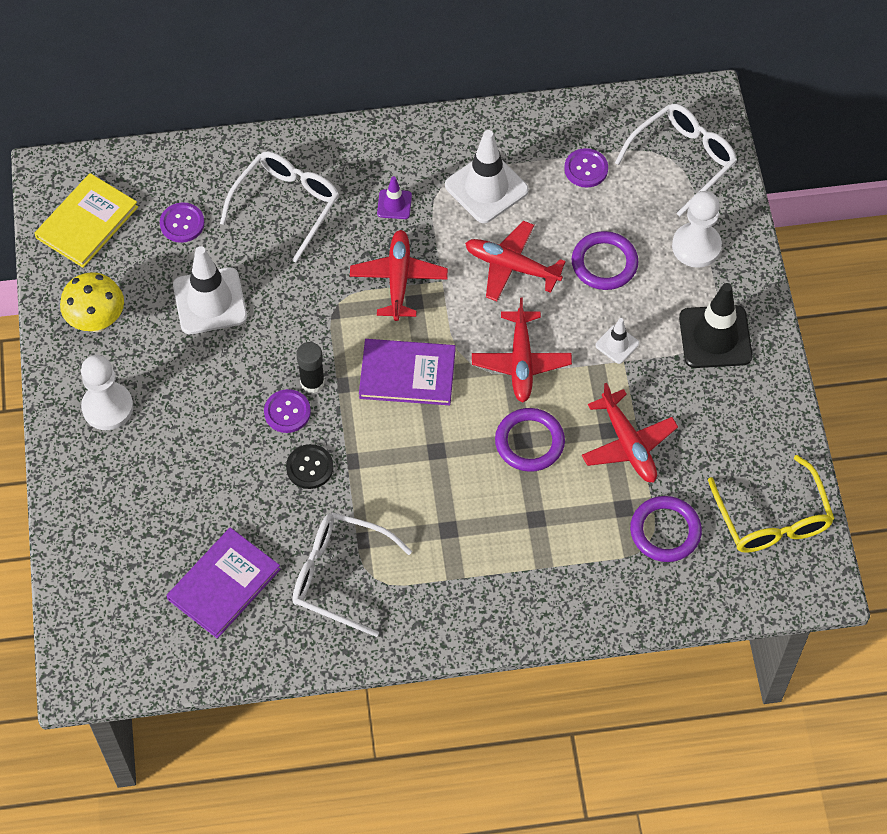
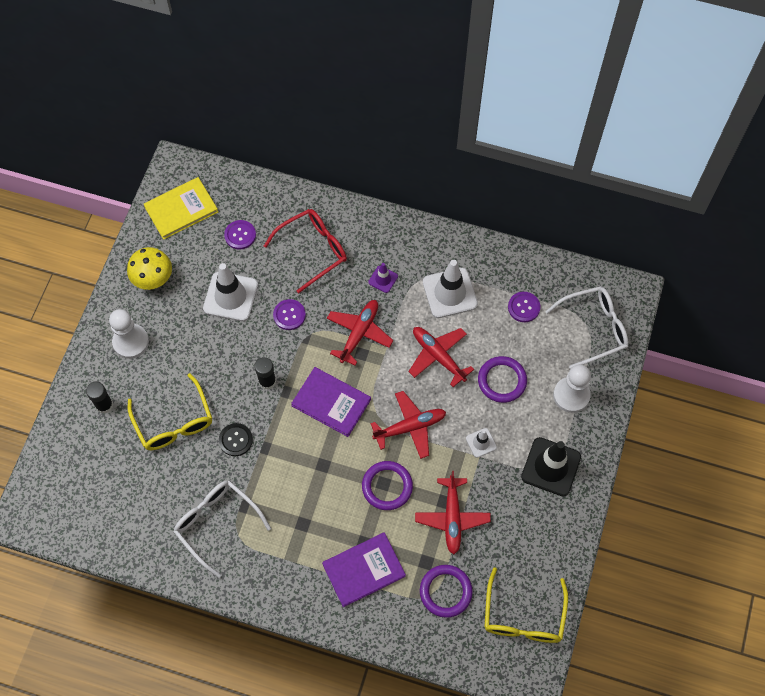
camera: 25 degrees right, 5 degrees up
(114, 497) = (104, 405): none -> black glue stick
(218, 479) = (174, 422): none -> yellow glasses
(224, 584) = (141, 496): purple book -> purple book (363, 570)
(287, 205) = (313, 250): white glasses -> red glasses
(287, 412) = (241, 395): purple button -> purple button (289, 315)
(521, 362) = (410, 427): red plane -> red plane turned 135 degrees counterclockwise

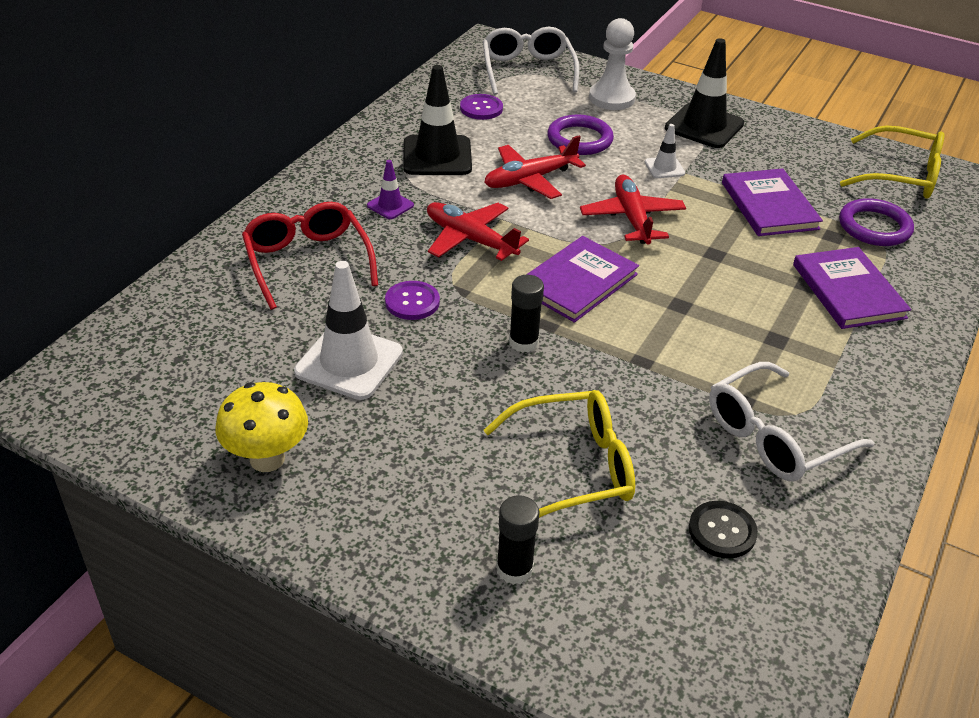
camera: 80 degrees left, 25 degrees down
(131, 342) = (387, 510): white pawn -> none
(181, 209) = (137, 401): yellow book -> none
(236, 440) = (622, 393): black button -> black button (722, 531)
(240, 235) = (235, 335): purple button -> none
(387, 486) = (720, 251): purple ring -> none
(450, 293) = (437, 156): white traffic cone -> black traffic cone
(452, 518) = (769, 206): red plane -> purple book

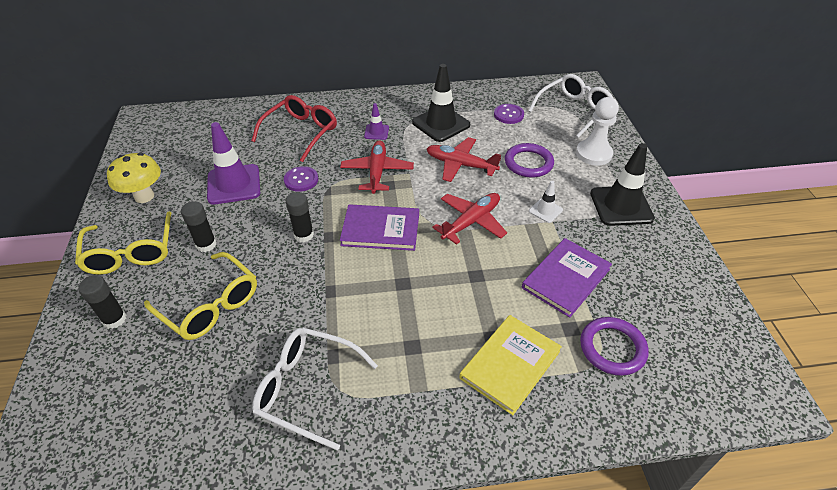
camera: 55 degrees right, 5 degrees up
(349, 362) = (234, 184): white traffic cone -> purple traffic cone
(450, 432) = (206, 244): none -> black glue stick
(722, 531) = (197, 398): black button -> none
(848, 291) = (510, 365): purple book -> yellow book
(901, 176) = (708, 337): yellow glasses -> yellow glasses (131, 252)

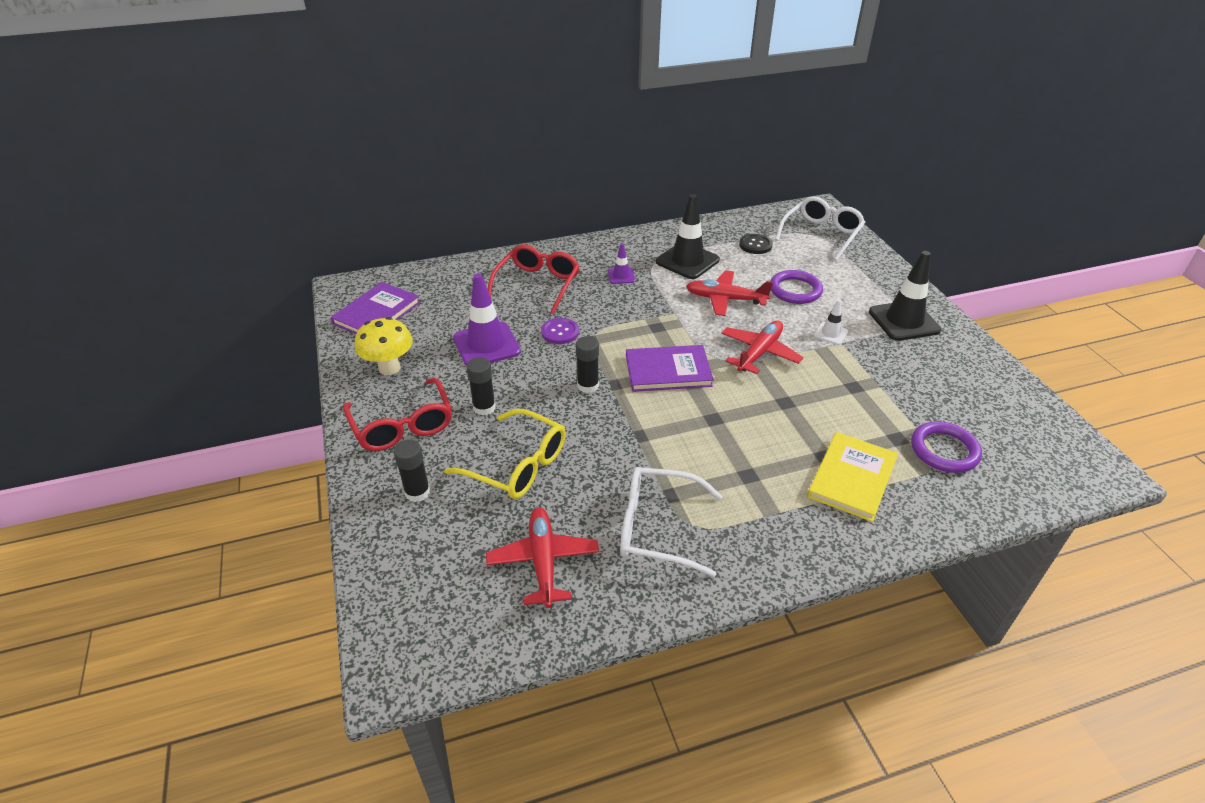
camera: 10 degrees left, 5 degrees down
(131, 252) = (402, 425): yellow glasses -> red glasses
(377, 172) = (639, 315): red plane -> red plane (543, 561)
(508, 115) = (755, 245): purple button -> black button
(566, 278) = (875, 394): purple book -> purple book (377, 313)
(593, 154) = (858, 274): white pawn -> none

